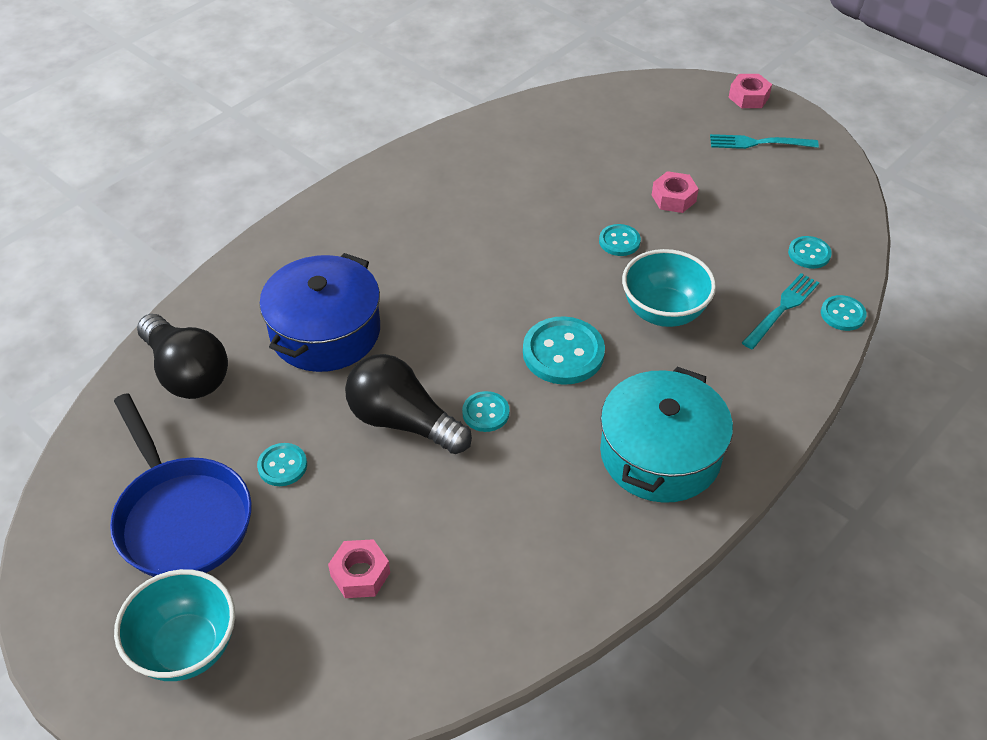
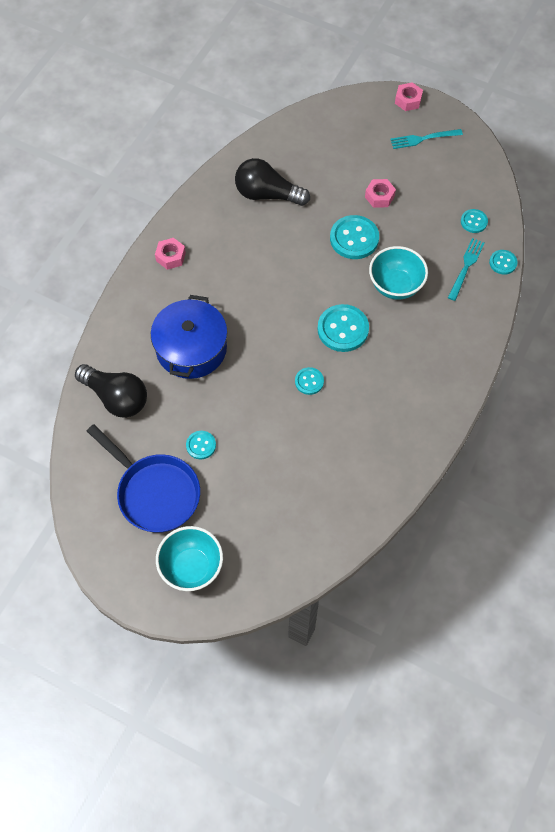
camera: 15 degrees left, 15 degrees up
(360, 574) = (272, 501): pink nut -> pink nut (170, 257)
(403, 422) = (262, 399): black light bulb -> black light bulb (267, 194)
(619, 241) = (354, 238): turquoise button -> turquoise button, size x1.81
(660, 454) = (418, 384): turquoise pot -> none

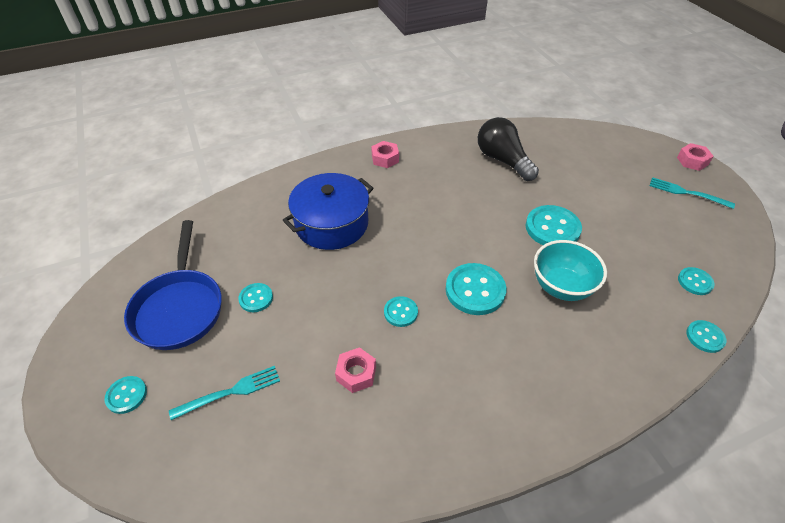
camera: 40 degrees right, 15 degrees down
(116, 397) = (240, 221): black light bulb -> none
(191, 567) = (126, 395): turquoise bowl -> turquoise button
(379, 196) = (605, 211): pink nut -> pink nut (356, 373)
(466, 267) = (655, 315): turquoise fork -> turquoise fork (231, 392)

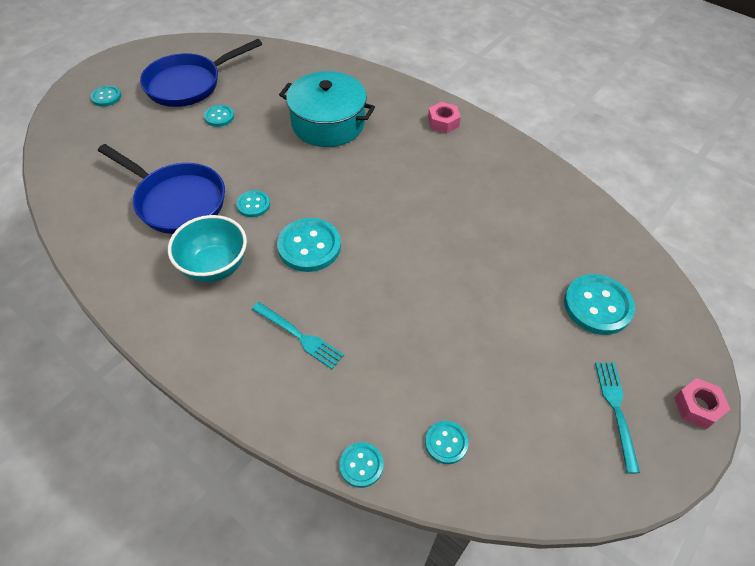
camera: 60 degrees right, 5 degrees up
(231, 392) = (130, 142): turquoise fork -> turquoise fork (300, 336)
(331, 224) = (328, 123): blue pot -> turquoise pot
(356, 373) = (177, 201): pink nut -> blue pan
(503, 160) = (519, 210): black light bulb -> none
(552, 228) = (440, 283): turquoise button -> turquoise button (597, 306)
(561, 287) = (356, 313): turquoise bowl -> turquoise bowl (215, 266)

